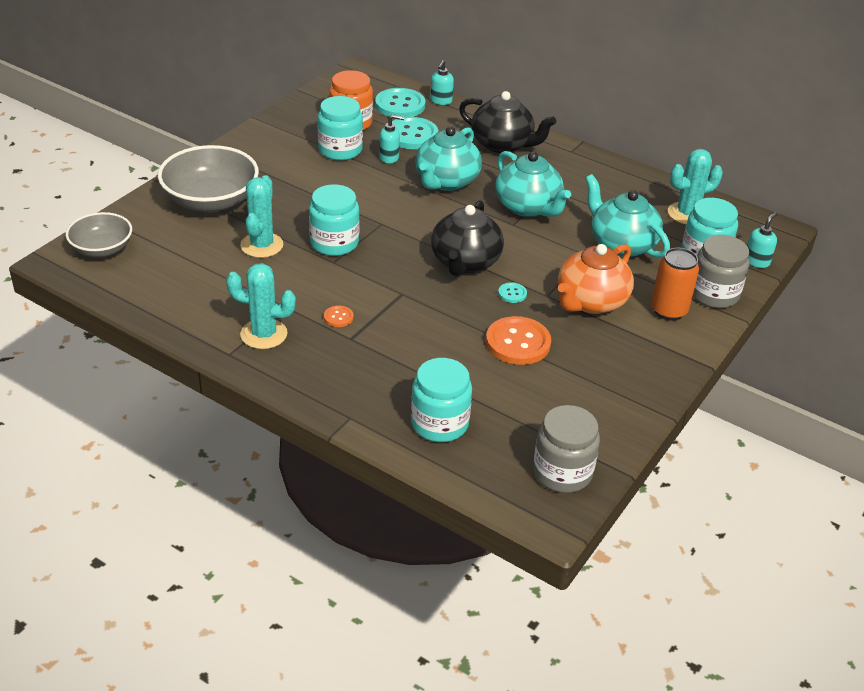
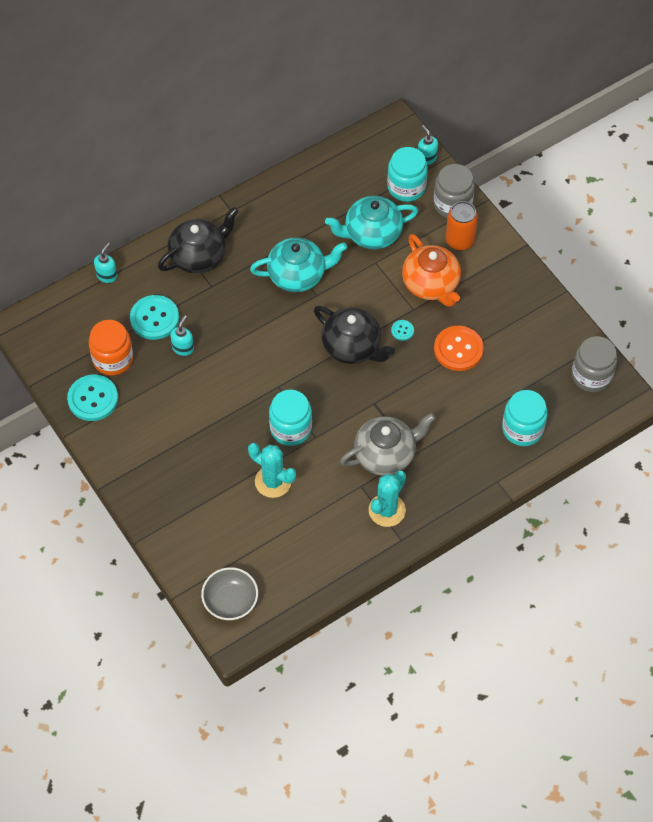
camera: 65 degrees left, 20 degrees up
(211, 201) = (192, 503): grey bowl -> none
(338, 317) = (386, 454): orange button -> grey teapot
(340, 150) = (154, 381): turquoise jar -> none
(400, 105) = (99, 310): turquoise button -> turquoise button (93, 399)
(441, 101) = (107, 275): turquoise soap dispenser -> turquoise soap dispenser turned 105 degrees counterclockwise
(446, 181) = (237, 319): turquoise teapot -> none
(687, 214) = (351, 172): turquoise cactus -> none

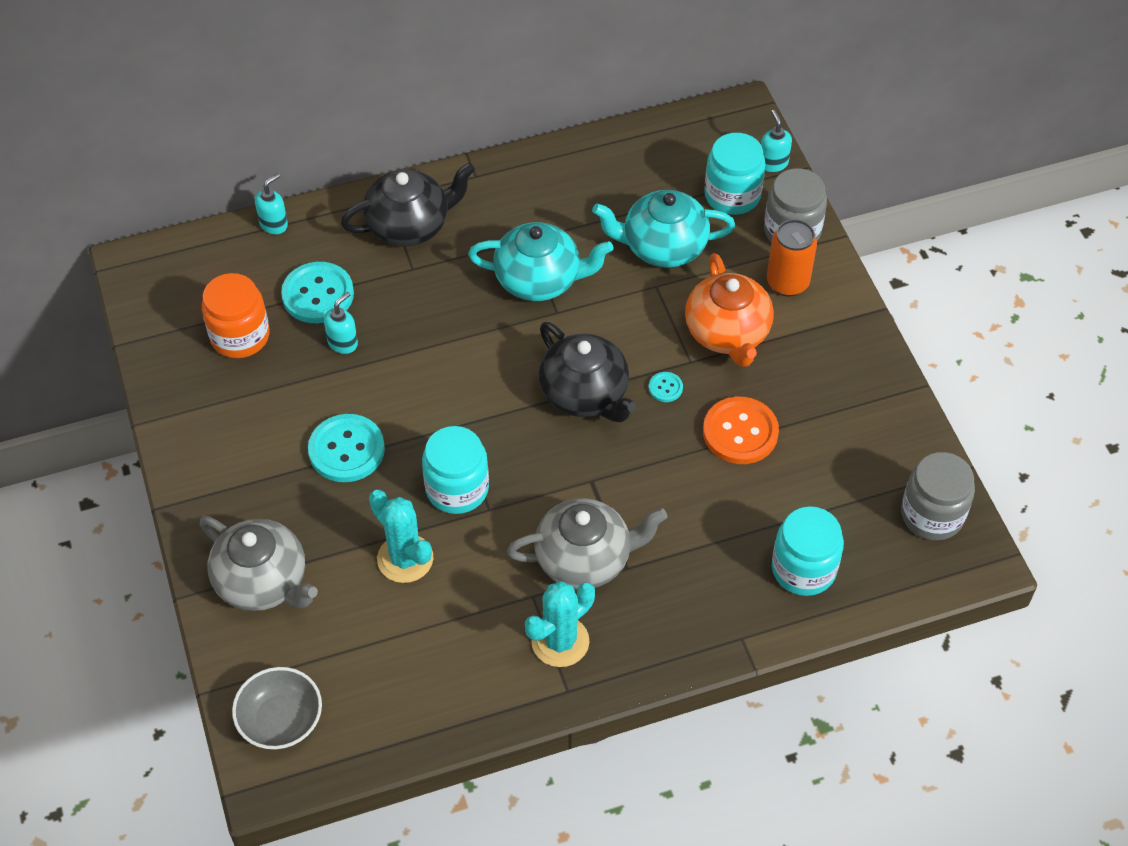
camera: 15 degrees right, 5 degrees down
(93, 399) = (192, 383): turquoise button -> turquoise button (346, 450)
(188, 518) = (263, 582): none -> grey teapot

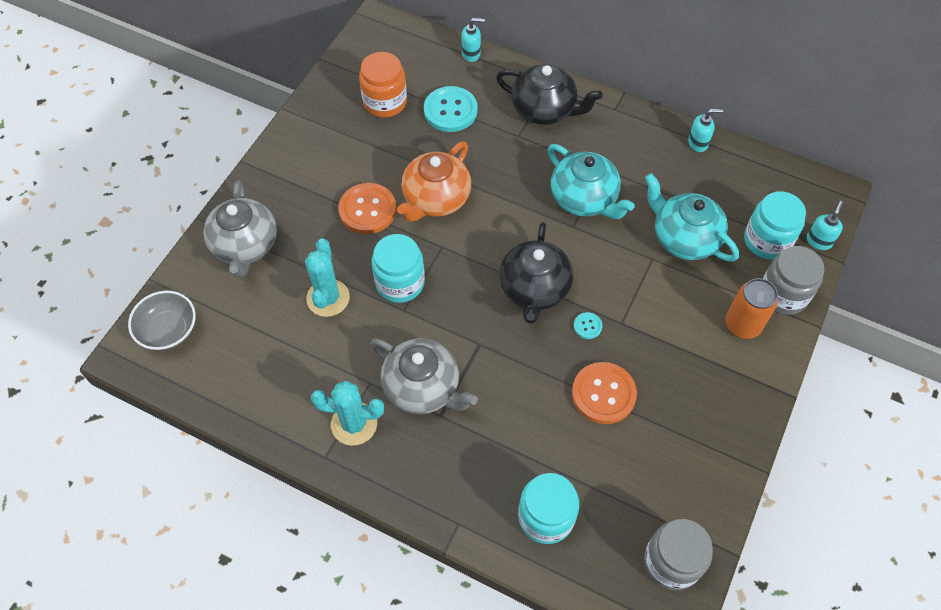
camera: 45 degrees right, 5 degrees up
(343, 343) = (433, 148): turquoise soap dispenser -> turquoise soap dispenser (698, 143)
(346, 450) = (367, 210): turquoise button -> orange button
(727, 333) = (665, 325): orange teapot -> orange teapot (435, 199)

